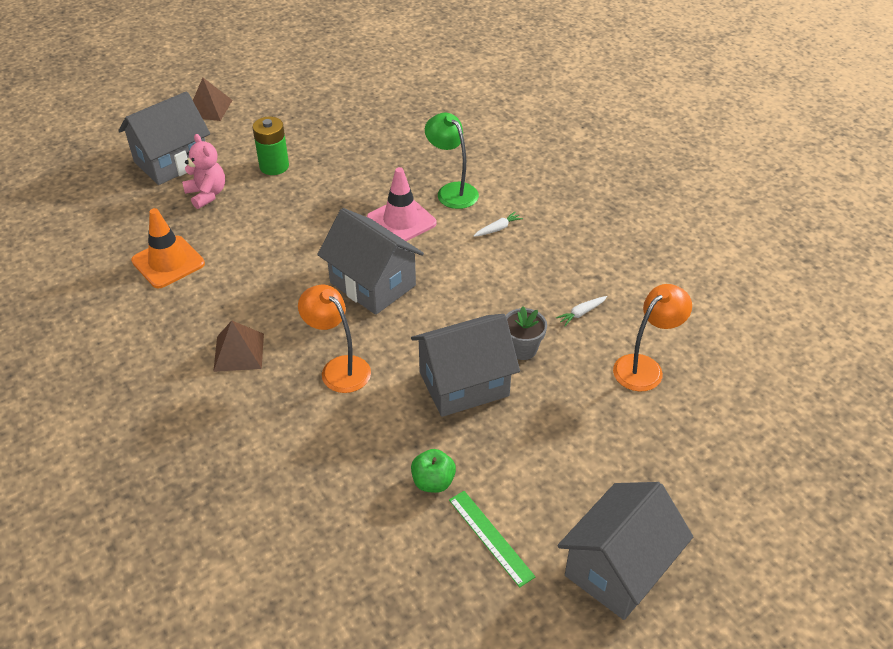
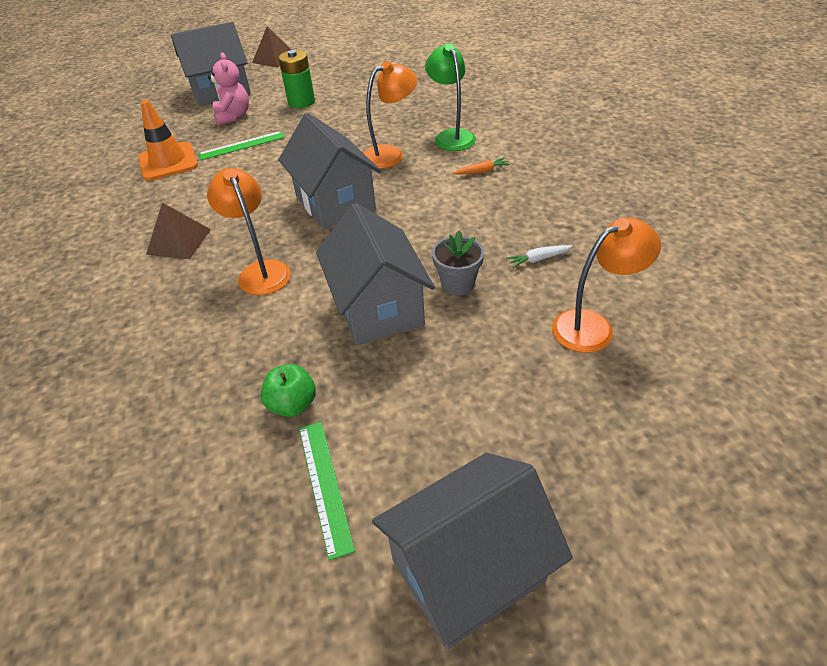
camera: 20 degrees right, 0 degrees up
(239, 231) = (242, 145): none -> green ruler
(401, 221) = (390, 154): pink traffic cone -> orange lamp
(464, 384) = (378, 308): grey house -> grey house turned 75 degrees clockwise
(498, 228) = (482, 171): white carrot -> orange carrot

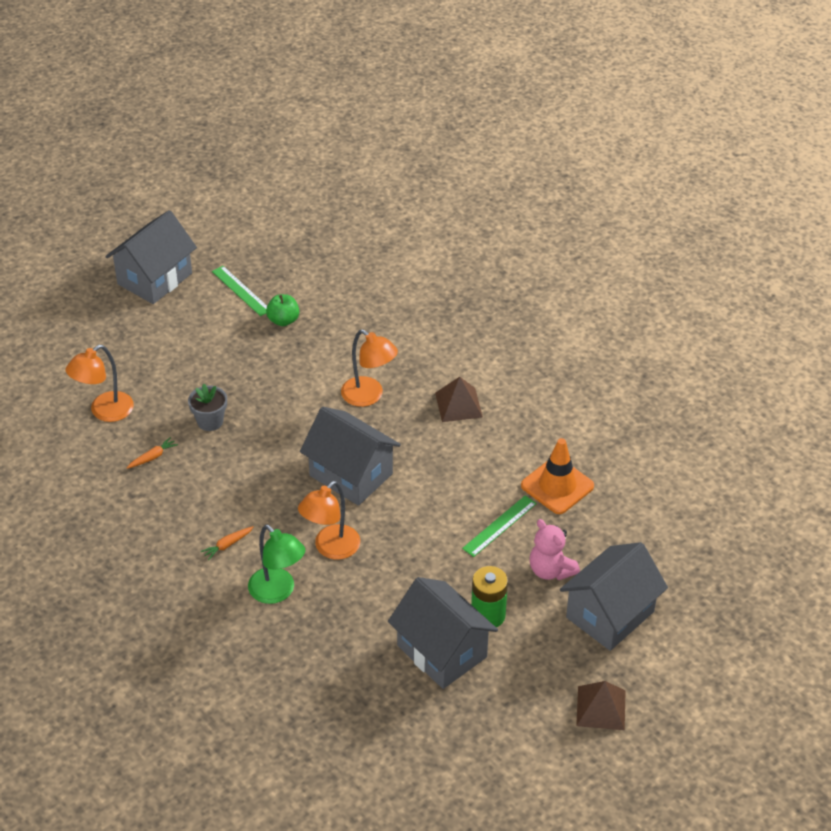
camera: 155 degrees right, 0 degrees up
(378, 308) = (261, 389): grey house -> grey house (442, 651)
(538, 259) = (152, 457): white carrot -> orange carrot

